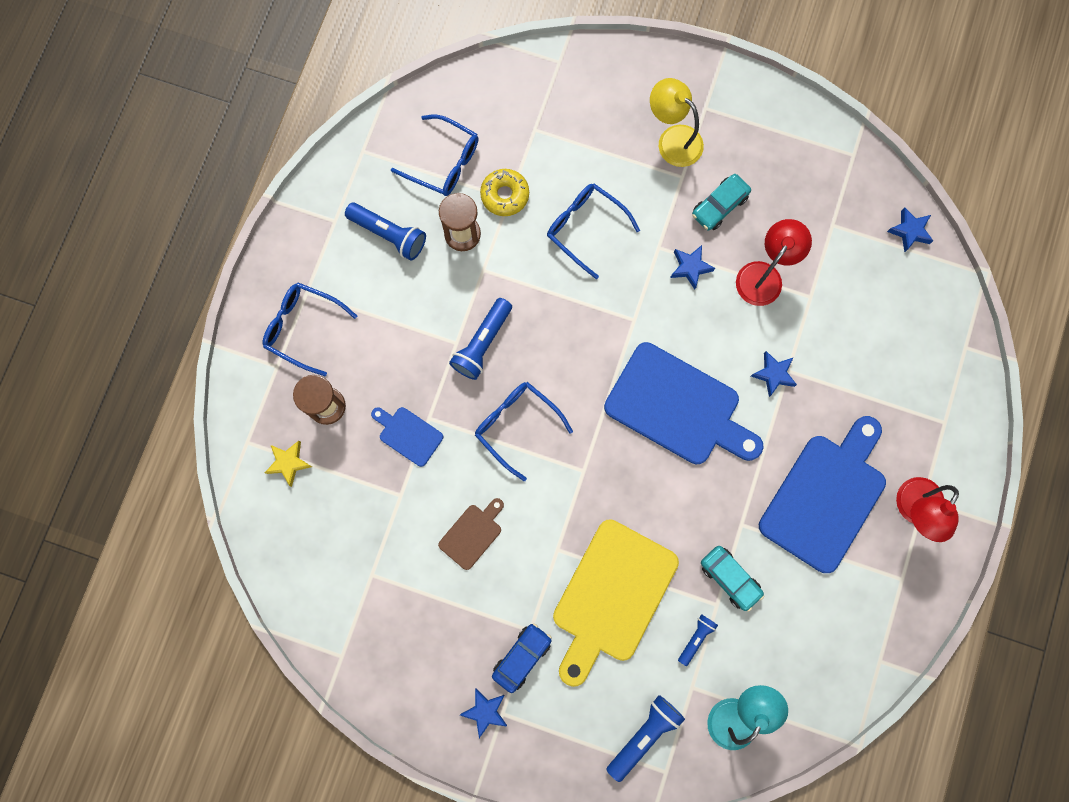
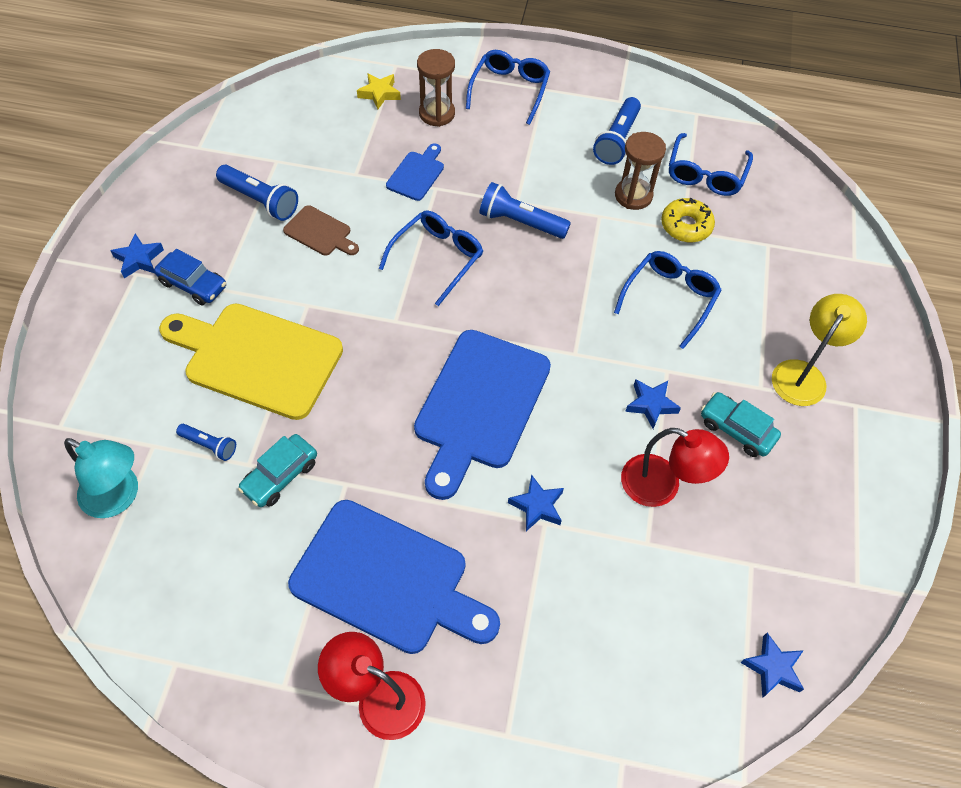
camera: 80 degrees right, 20 degrees down
(644, 735) = (103, 402): blue flashlight -> blue flashlight (260, 201)

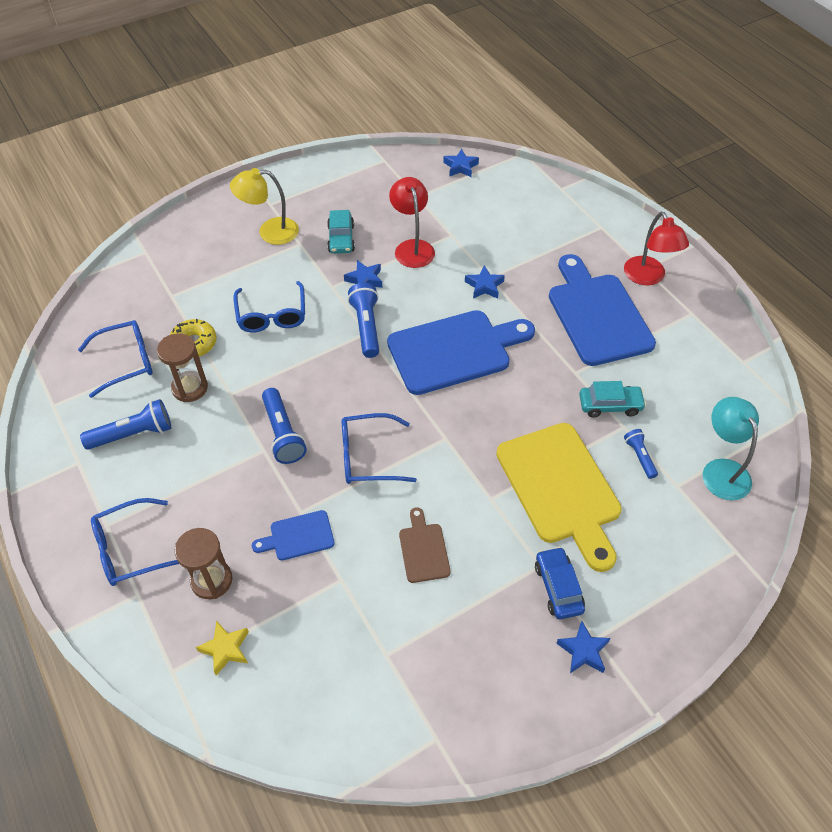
camera: 130 degrees left, 5 degrees down
(260, 201) = (438, 622): blue flashlight -> blue flashlight (366, 327)
(670, 298) = (272, 315): blue glasses -> blue glasses turned 90 degrees counterclockwise

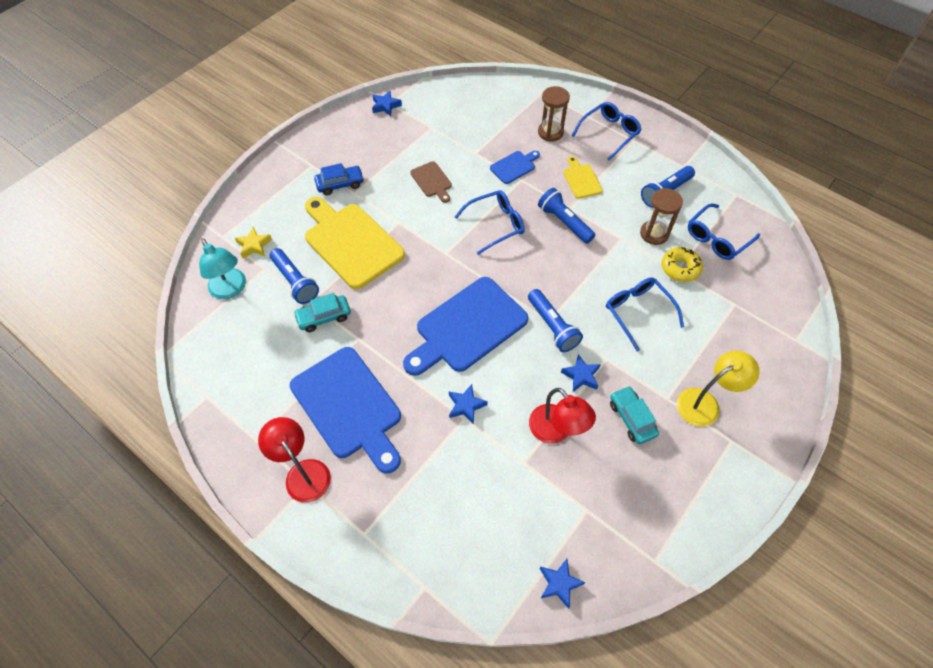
camera: 160 degrees right, 5 degrees up
(222, 486) = (581, 179): none -> yellow cutting board
(225, 649) = (520, 107): yellow star -> yellow star (254, 245)
(558, 587) = (340, 184): blue car -> blue car turned 75 degrees counterclockwise
(583, 651) = (318, 158): blue star -> blue star (385, 106)
(639, 456) = (295, 282): blue flashlight -> blue flashlight, size x1.71

